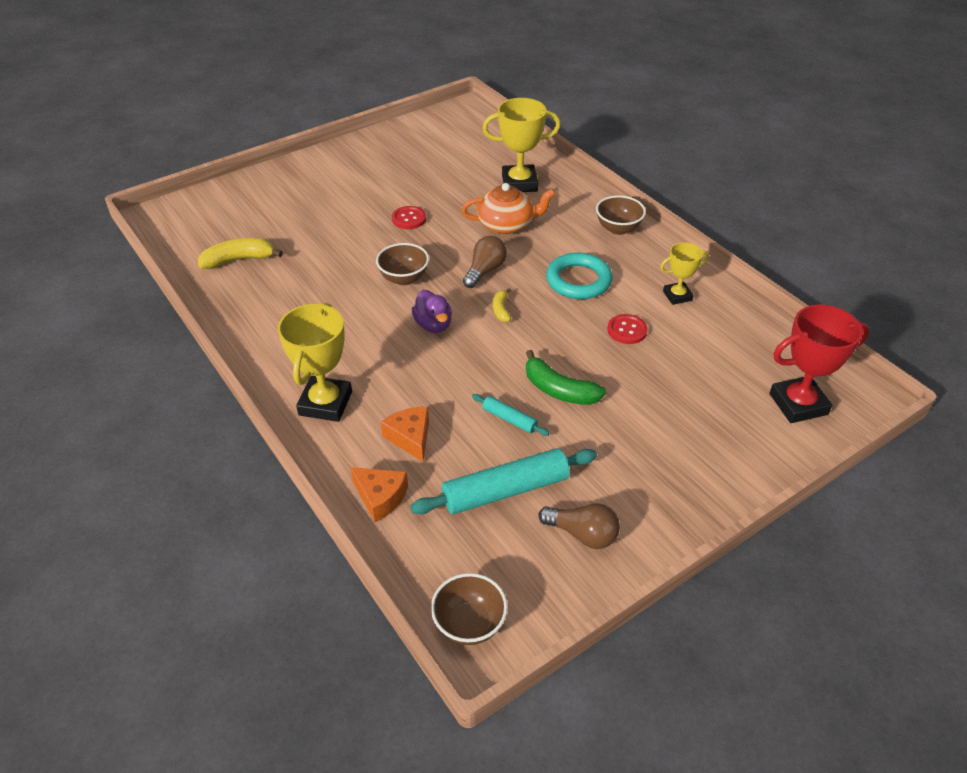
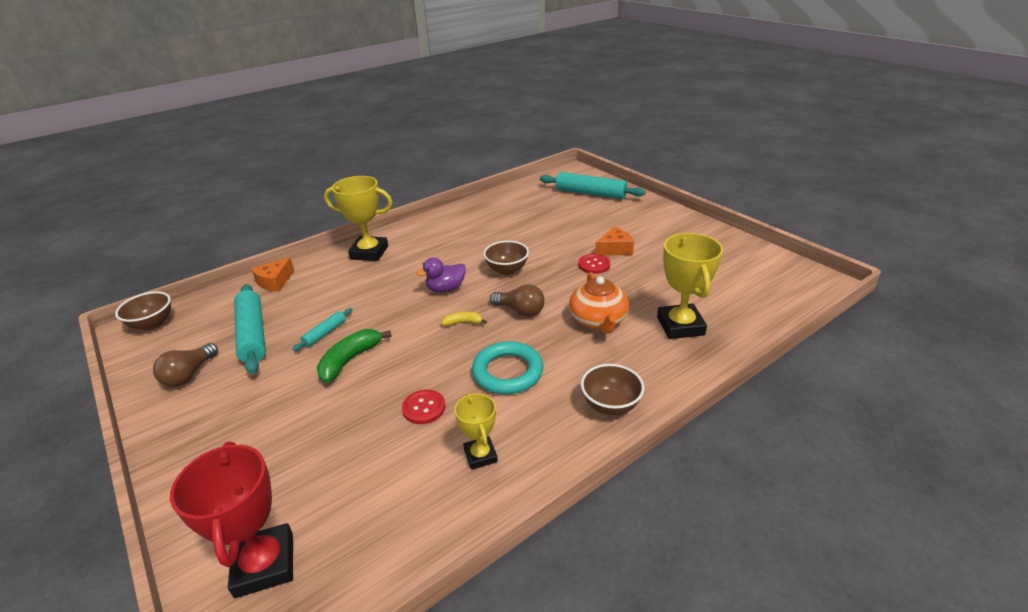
camera: 90 degrees right, 10 degrees down
(237, 207) = (590, 193): none -> turquoise rolling pin
(239, 260) = (525, 203): yellow banana -> none
(410, 438) = (323, 288): orange cheese -> orange cheese (615, 249)

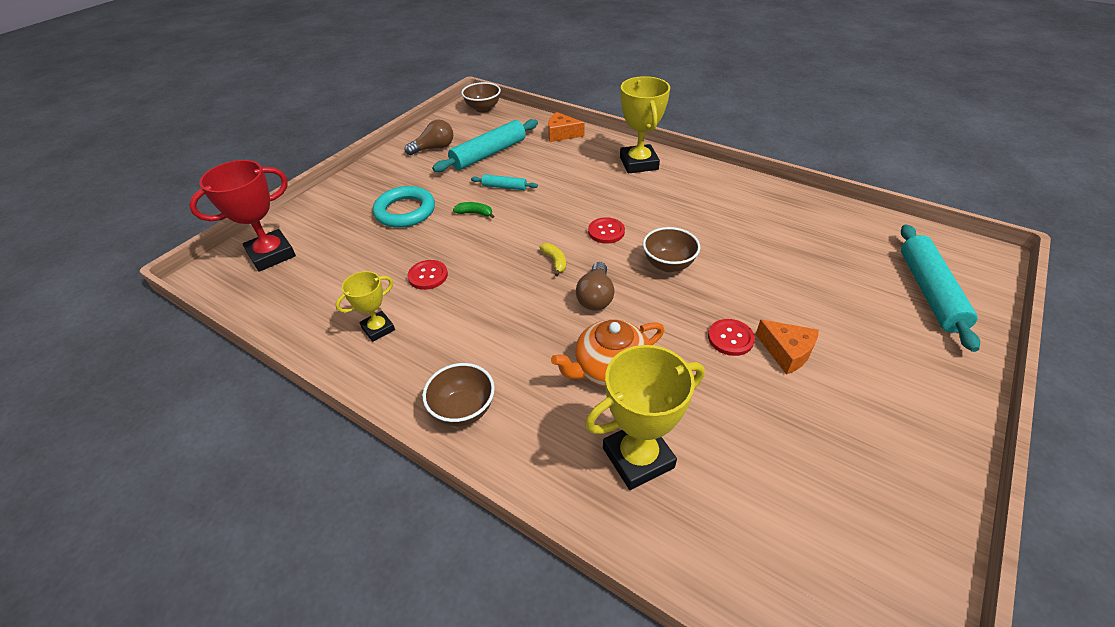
camera: 70 degrees right, 10 degrees up
(189, 375) = (434, 148): brown light bulb -> brown light bulb turned 150 degrees clockwise
(350, 360) = (475, 213): green banana -> green banana, size x0.56
(446, 289) = (606, 231): purple duck -> red button
(507, 372) = (491, 315): turquoise ring -> turquoise ring (405, 211)

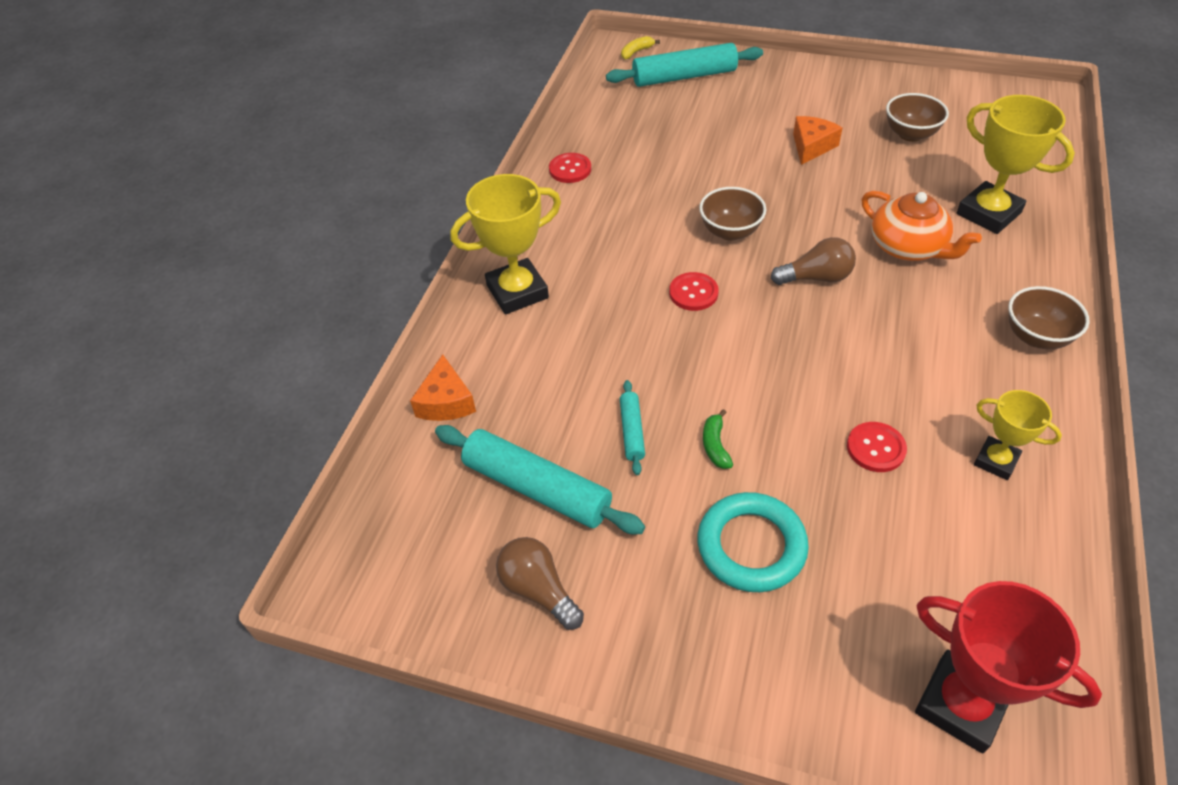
camera: 105 degrees left, 5 degrees up
(483, 108) = (357, 563): brown bowl -> brown bowl (910, 134)
(555, 261) = (775, 326): yellow banana -> yellow banana (636, 52)
(730, 338) = (816, 178): red button -> red button (570, 169)

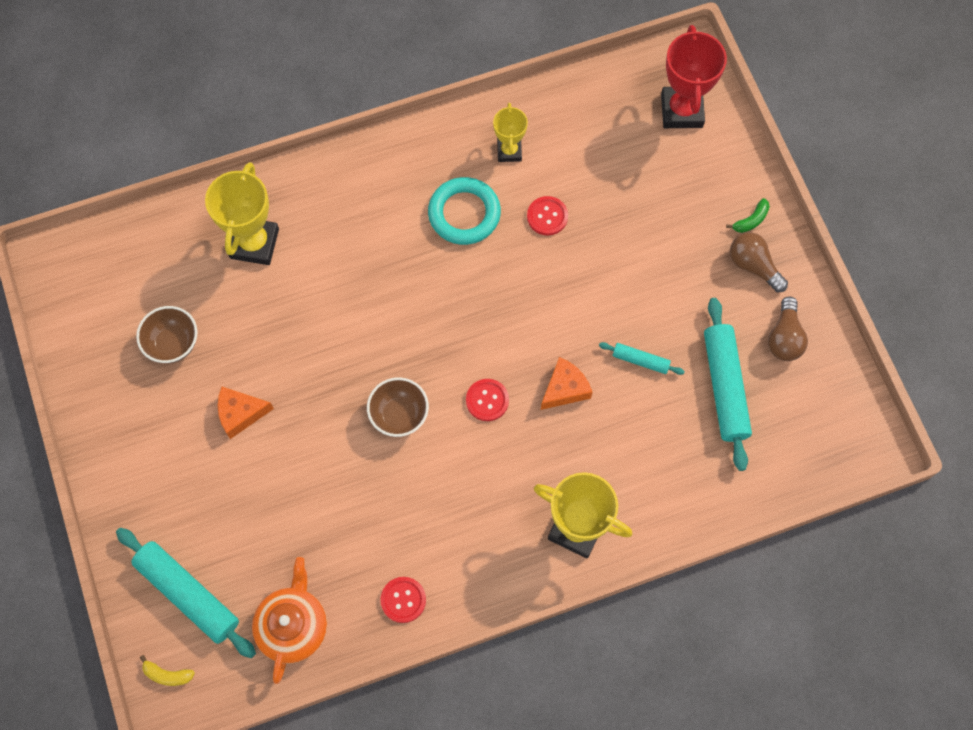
camera: 130 degrees left, 20 degrees up
(446, 401) = (709, 496): orange cheese -> orange cheese (564, 389)
(632, 431) = (640, 360): turquoise rolling pin -> turquoise rolling pin turned 60 degrees clockwise
(715, 445) = (613, 305): green banana -> green banana (751, 220)
(751, 546) = (668, 246): turquoise ring -> turquoise ring (464, 214)
(816, 277) = (411, 326): brown light bulb -> brown light bulb (753, 266)
(908, 247) = (334, 280): orange teapot -> orange teapot (293, 626)
(1036, 337) = (380, 167): brown bowl -> none

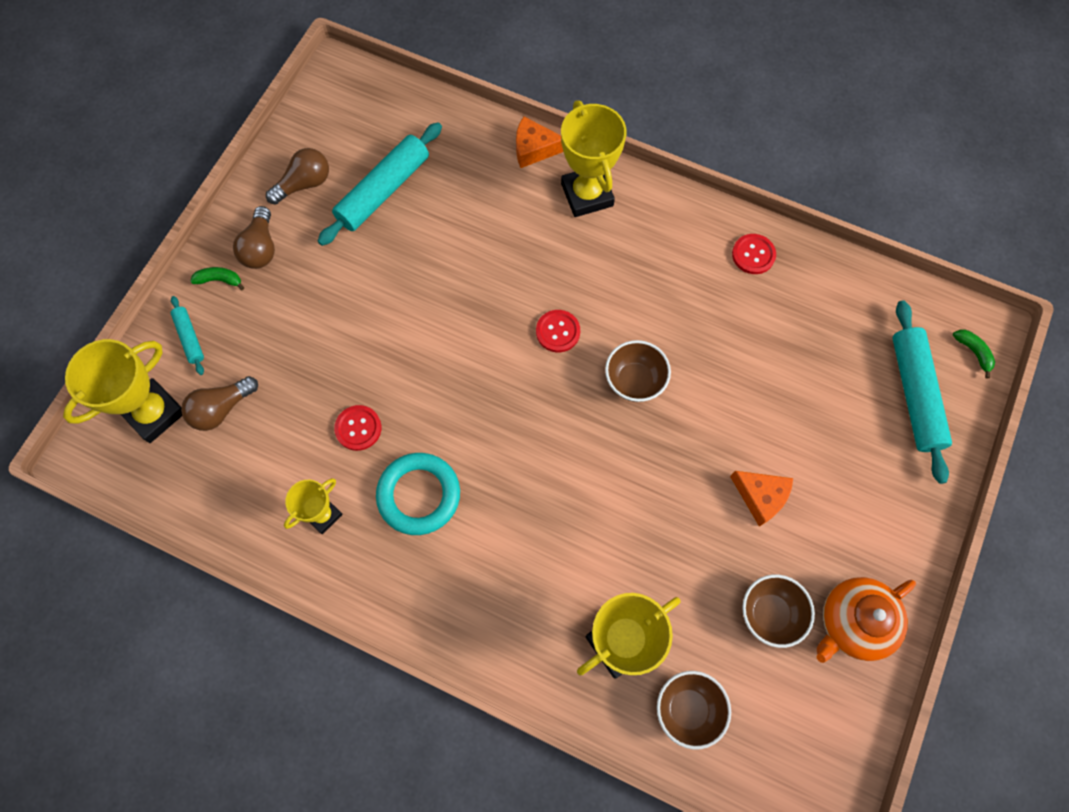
camera: 135 degrees left, 0 degrees up
(167, 674) = (973, 352): yellow banana -> green banana
(179, 245) = (688, 709): none -> brown bowl
(293, 626) = (850, 305): orange teapot -> orange teapot (853, 622)
(564, 389) = (493, 288): orange cheese -> orange cheese (534, 149)
(640, 360) = (418, 259): turquoise rolling pin -> turquoise rolling pin (190, 338)
(645, 149) = (221, 409): none -> brown light bulb
(681, 111) = (154, 413): red trophy -> yellow trophy

